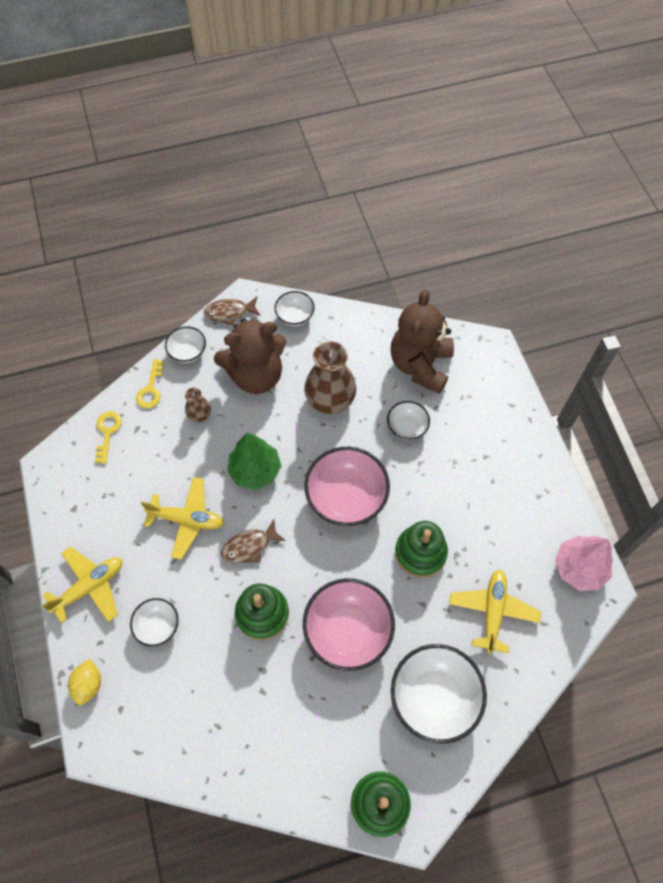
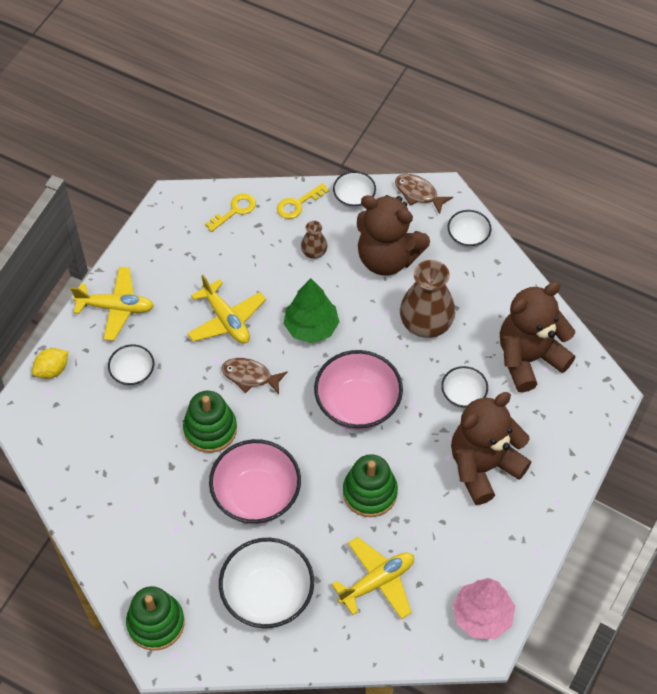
camera: 45 degrees right, 5 degrees down
(471, 464) = (483, 466): none -> brown teddy bear

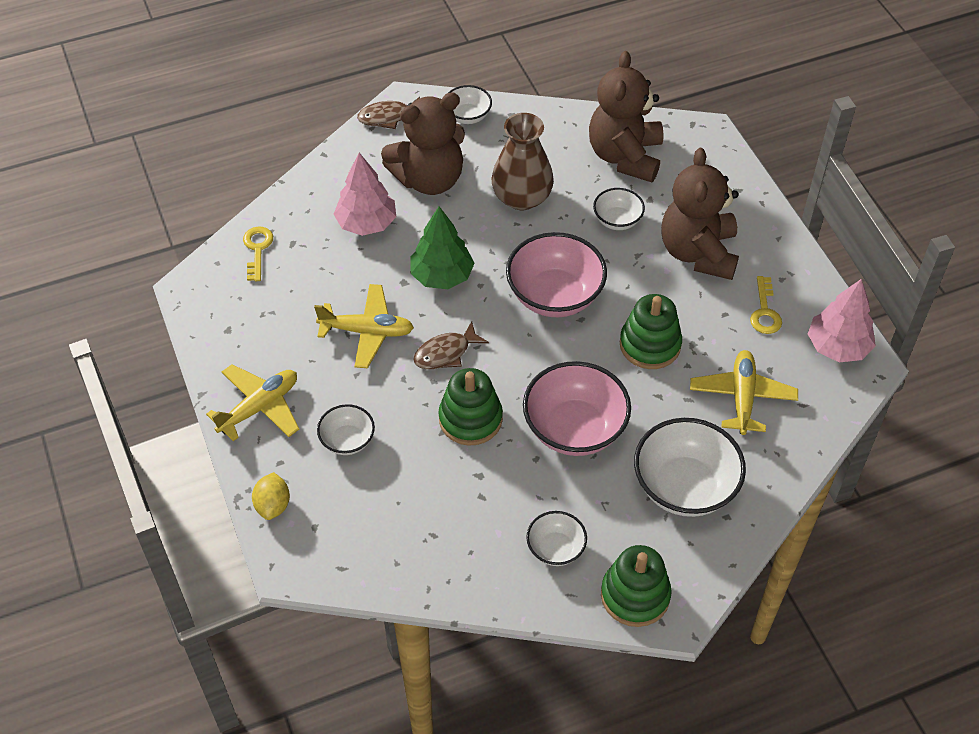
camera: 50 degrees left, 5 degrees down
(298, 204) = (303, 201): yellow key -> yellow key (765, 311)
(314, 252) = (366, 223): brown vase -> pink tree
(354, 198) = (343, 161): white bowl -> white bowl (555, 549)

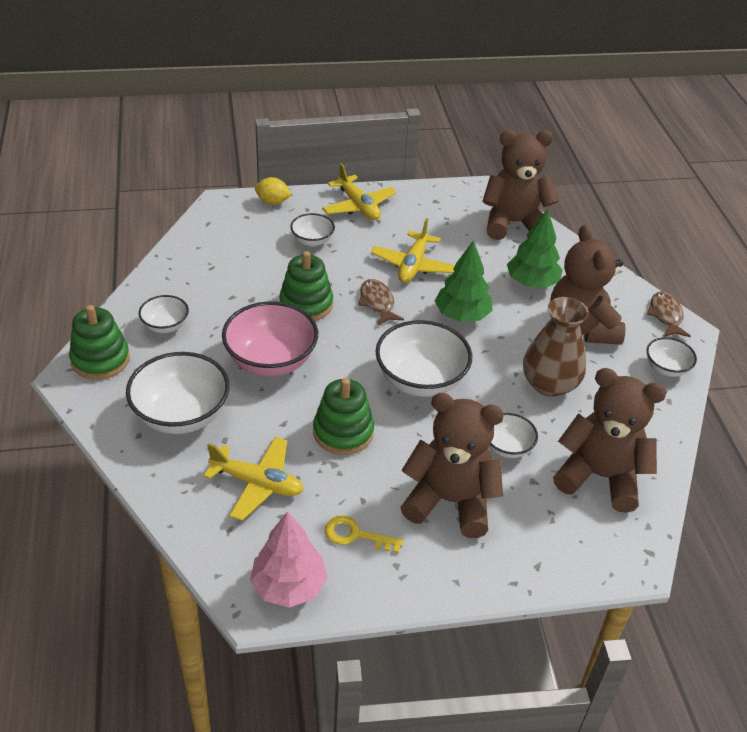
camera: 100 degrees right, 10 degrees down
(257, 249) = (513, 223): yellow key -> brown teddy bear
(366, 223) = (532, 282): pink tree -> green tree
(555, 296) = (420, 380): pink bowl -> white bowl

